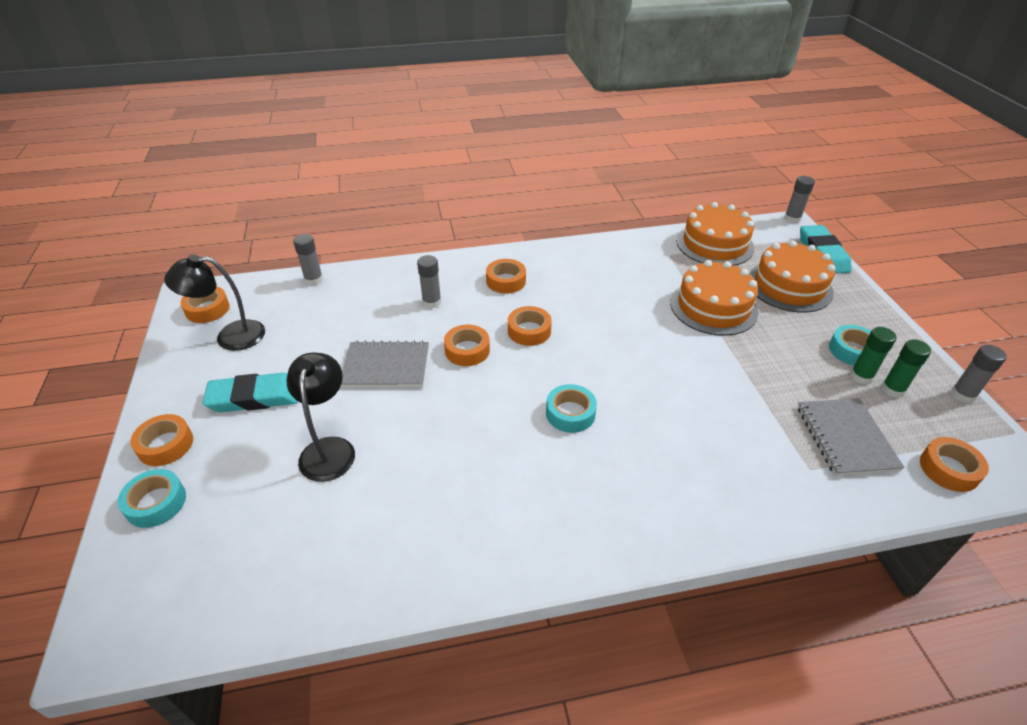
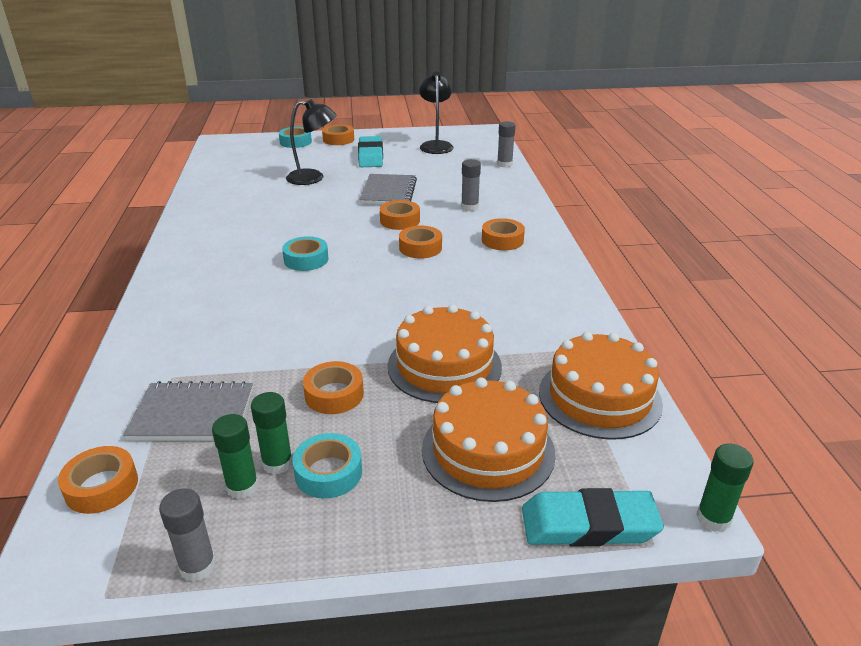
camera: 95 degrees right, 10 degrees down
(207, 309) = (468, 137): orange tape -> orange tape (334, 394)
(792, 218) = (713, 518): grey glue stick -> green glue stick

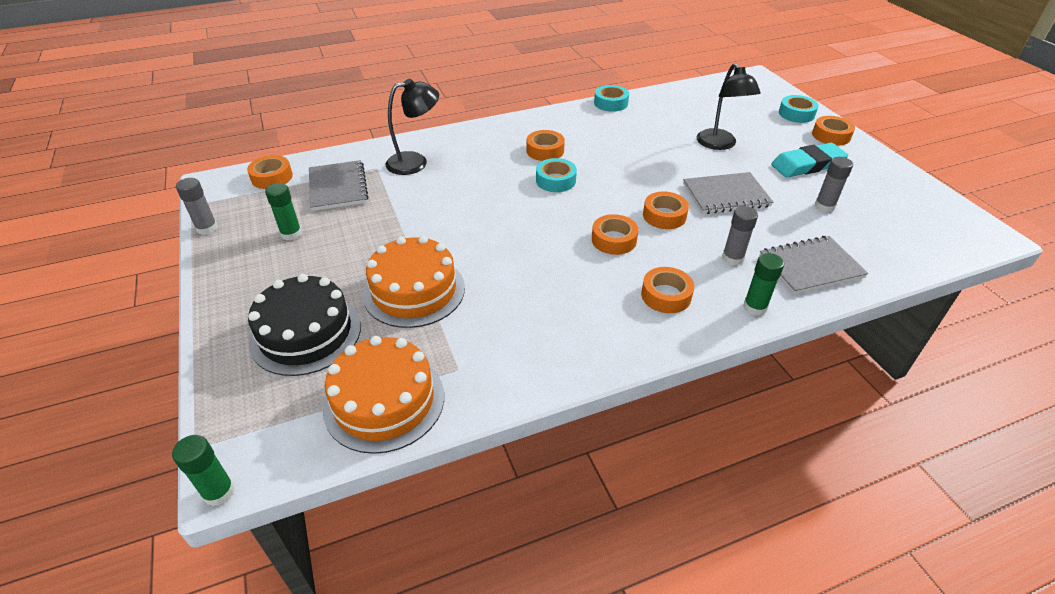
camera: 75 degrees right, 10 degrees up
(242, 487) = (269, 226): green glue stick -> green glue stick (754, 307)
(328, 472) = (282, 257): turquoise tape -> turquoise tape (611, 103)
(334, 394) = (366, 240): orange tape -> orange tape (545, 150)
(436, 145) = (889, 203): black lamp -> black lamp (415, 162)
(488, 450) = (306, 333): orange cake -> black cake
(492, 185) = (810, 267): none -> grey notebook
(504, 164) = (887, 269): grey glue stick -> grey glue stick (824, 206)
(589, 524) = (220, 403): turquoise eraser -> none

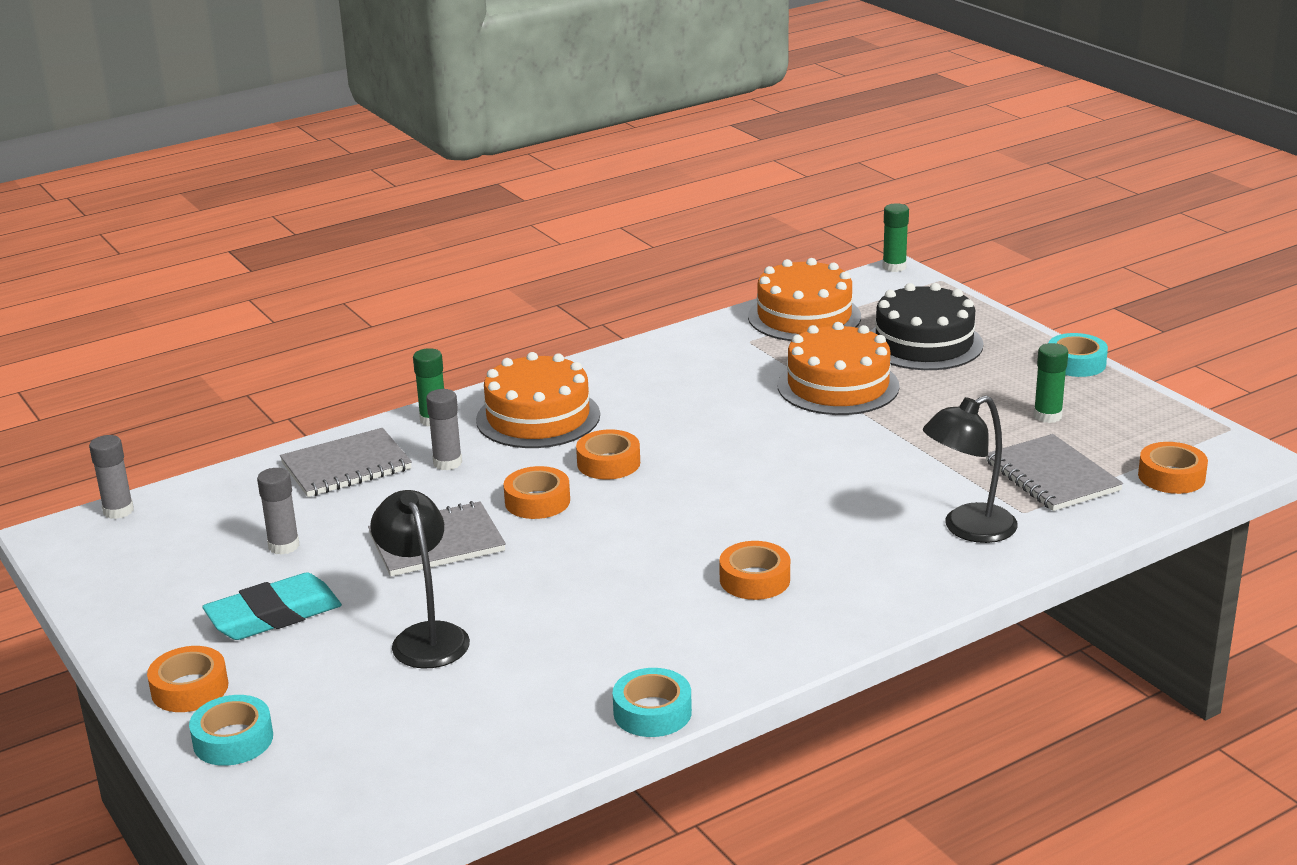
camera: 170 degrees right, 15 degrees down
(207, 228) = (1166, 407): grey glue stick -> grey glue stick (118, 511)
(555, 180) = (716, 530): turquoise tape -> turquoise tape (1076, 363)
(666, 295) = (538, 417): orange tape -> orange cake

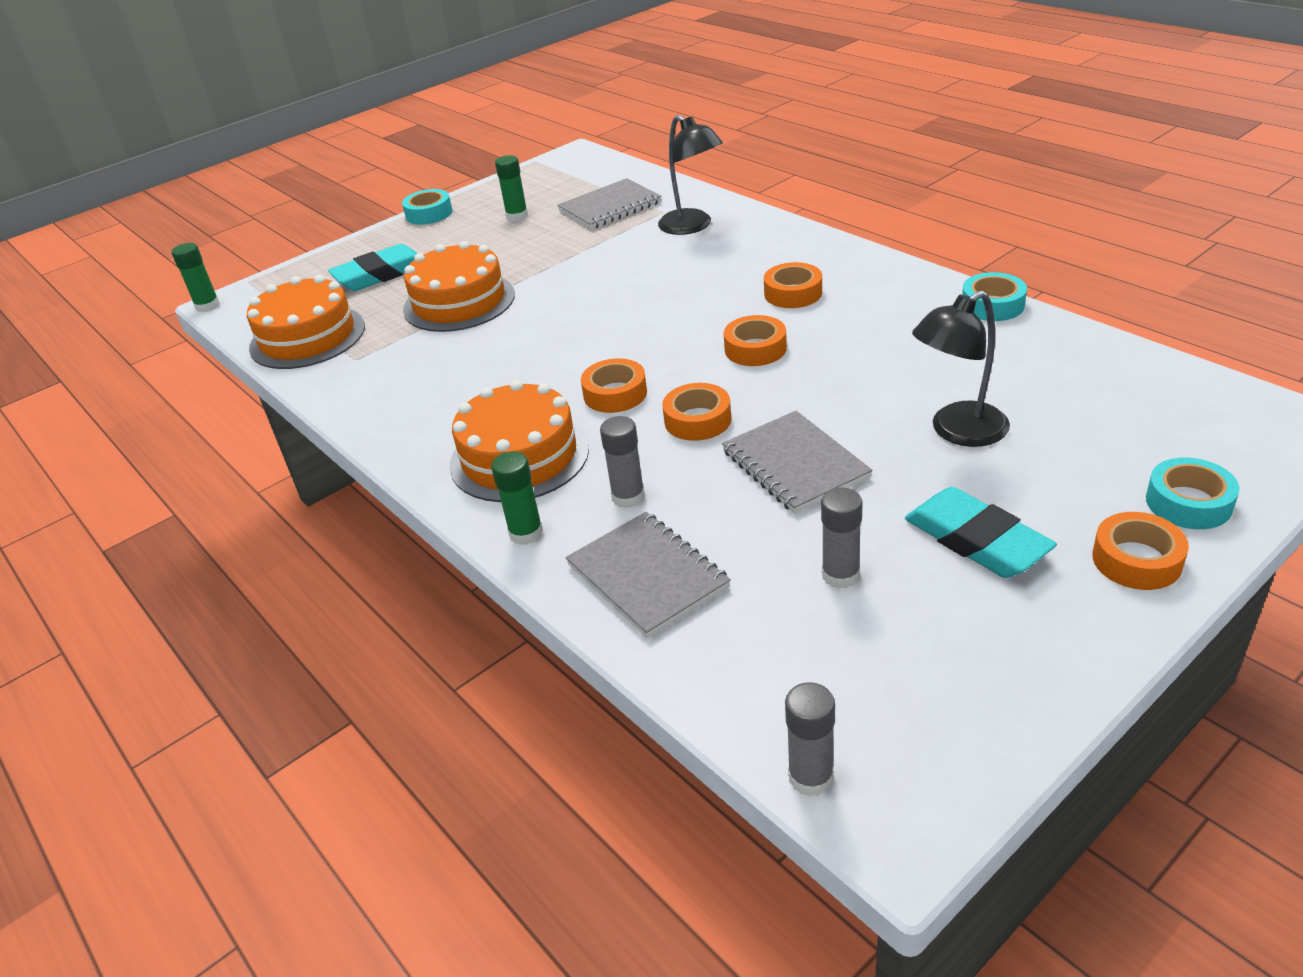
camera: 95 degrees left, 10 degrees up
(924, 343) = (380, 274): black cake -> turquoise eraser
(1171, 476) = (604, 172): orange tape -> orange tape (755, 349)

